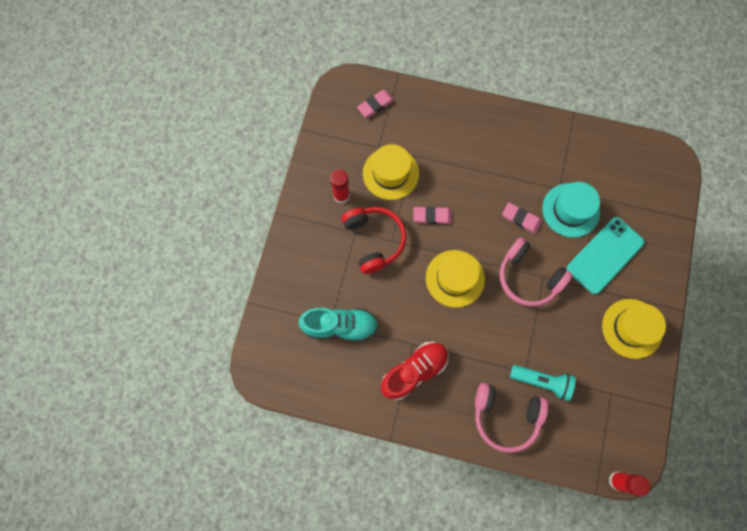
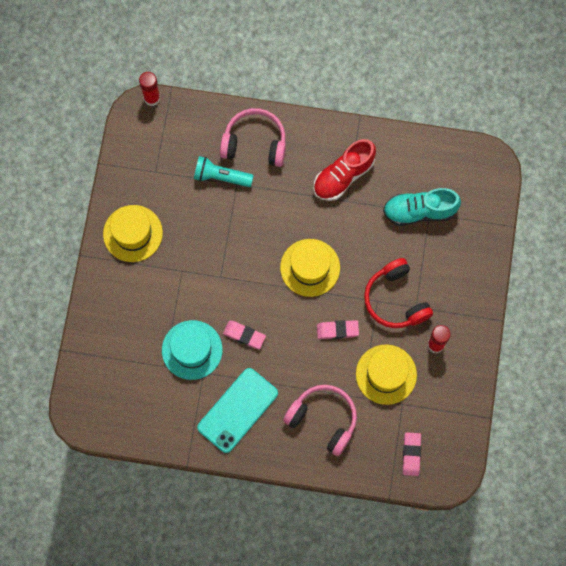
camera: 175 degrees right, 0 degrees up
(375, 105) = (411, 454): pink eraser -> pink eraser turned 45 degrees counterclockwise
(528, 277) = (235, 275): pink headphones -> pink headphones (323, 420)
(605, 255) = (157, 304): turquoise phone -> turquoise phone (237, 410)

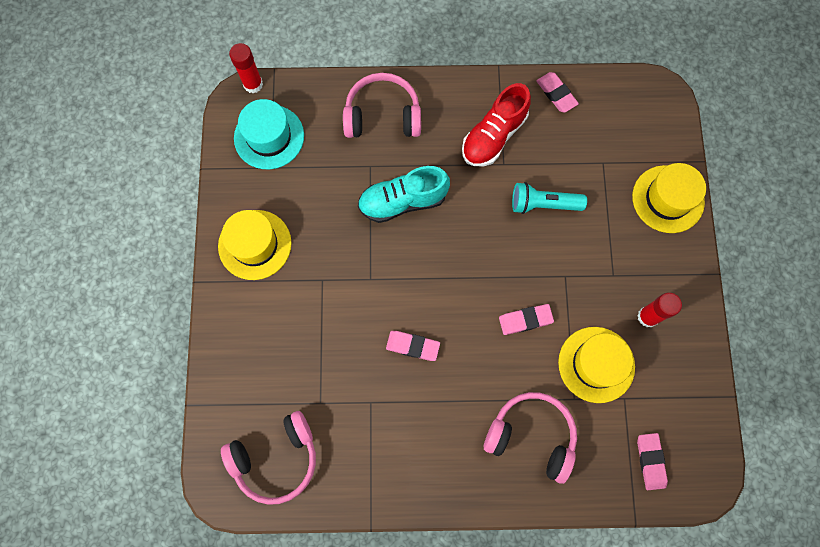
camera: 10 degrees left, 0 degrees up
(124, 402) = (276, 458): none -> pink headphones
(192, 350) = (351, 376): turquoise hat -> turquoise hat (269, 137)
(221, 177) = (350, 160): turquoise flashlight -> turquoise flashlight (543, 204)
(237, 410) = (422, 443): turquoise phone -> none
(310, 267) = (476, 249): yellow hat -> yellow hat (668, 199)
(396, 299) = (587, 270): red headphones -> none
(403, 148) = (556, 94): none -> pink eraser
(419, 211) = (591, 162): turquoise shoe -> turquoise shoe (403, 201)

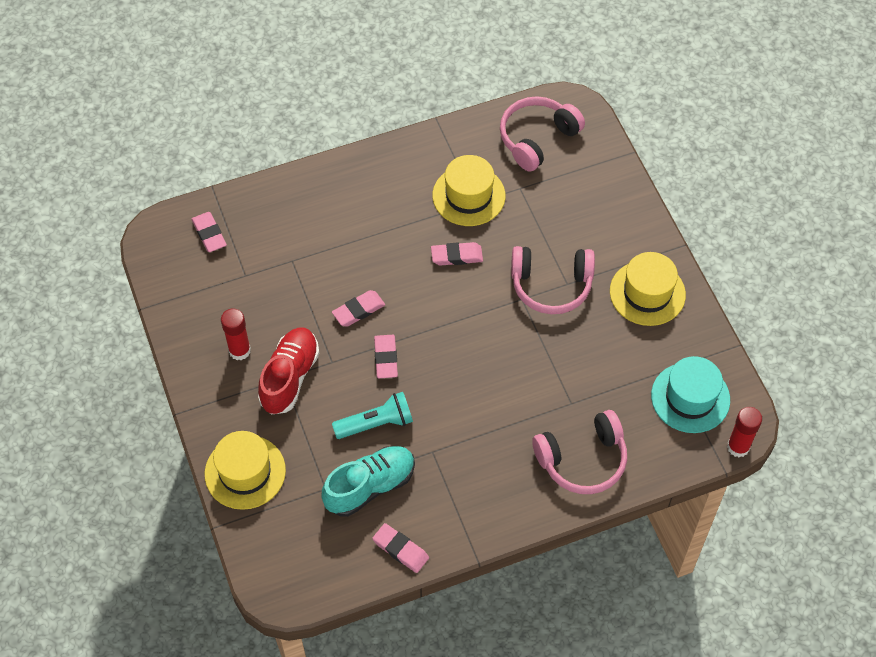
camera: 160 degrees right, 15 degrees down
(403, 201) = (522, 379): turquoise shoe -> turquoise shoe (370, 486)
(493, 136) = (454, 478): red shoe -> red shoe (290, 377)
(515, 262) = (386, 358): none -> pink eraser
(531, 436) = (322, 220): pink headphones -> pink headphones (551, 285)
(596, 364) = (279, 294): yellow hat -> yellow hat (468, 196)

